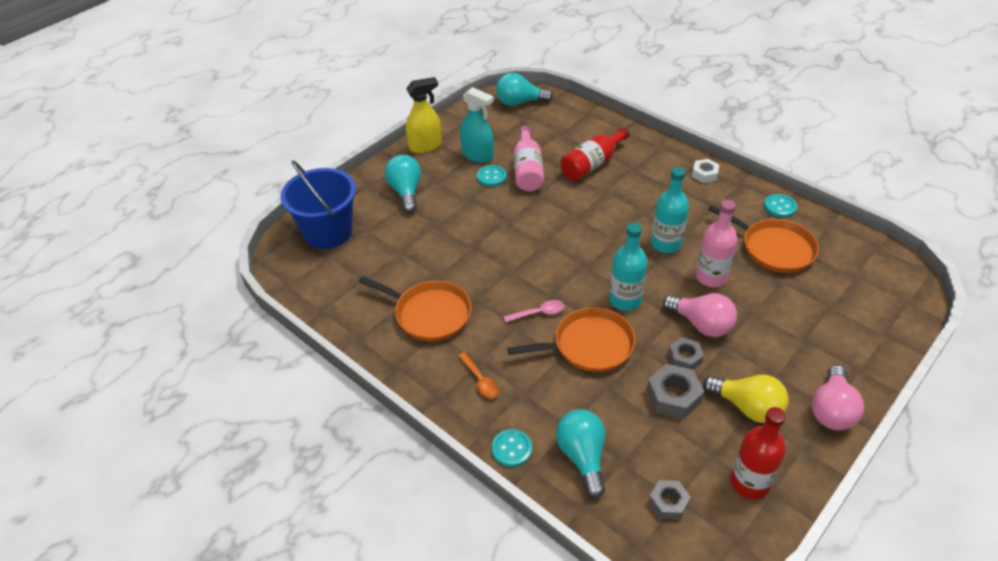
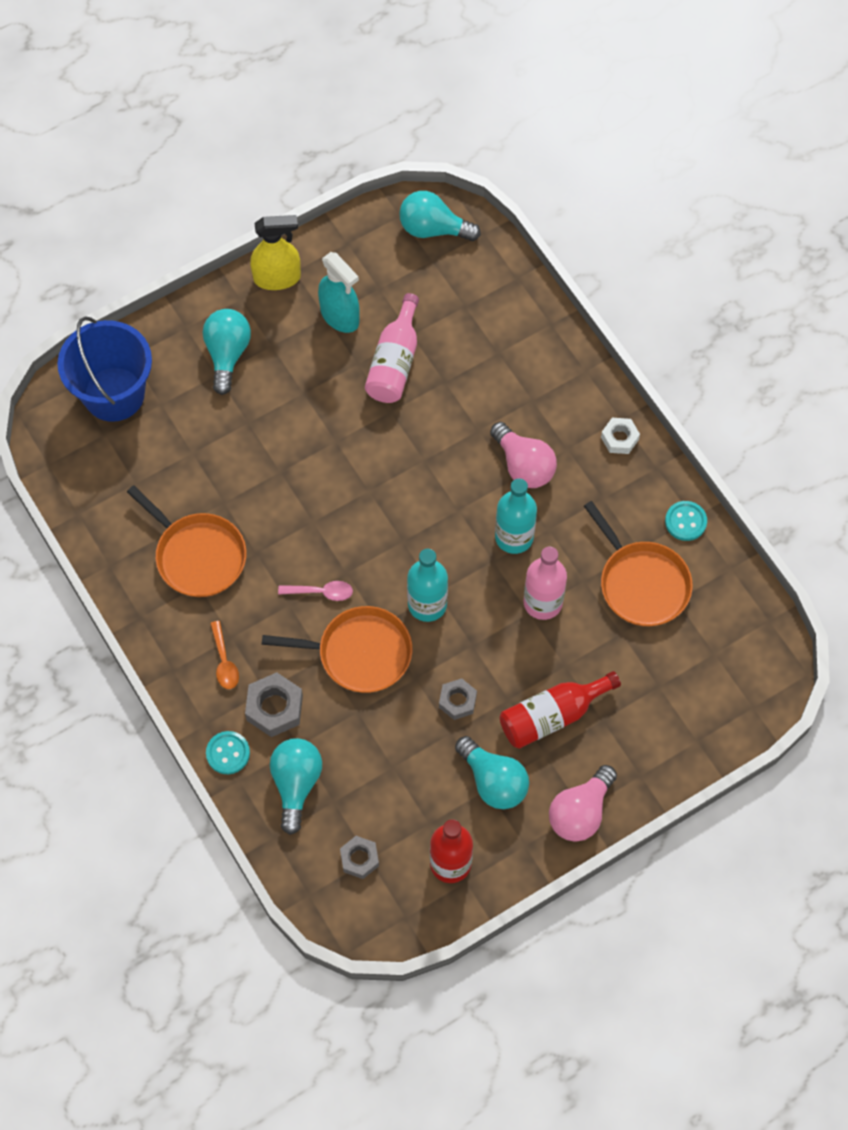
camera: 15 degrees right, 20 degrees up
(491, 177) = (344, 360): turquoise button -> none
(592, 164) = (483, 377): red bottle -> red bottle (552, 716)
(673, 396) = (422, 744): grey nut -> grey nut (274, 708)
(701, 324) = (498, 664): pink light bulb -> pink light bulb (523, 465)
(747, 407) = (493, 781): yellow light bulb -> turquoise light bulb

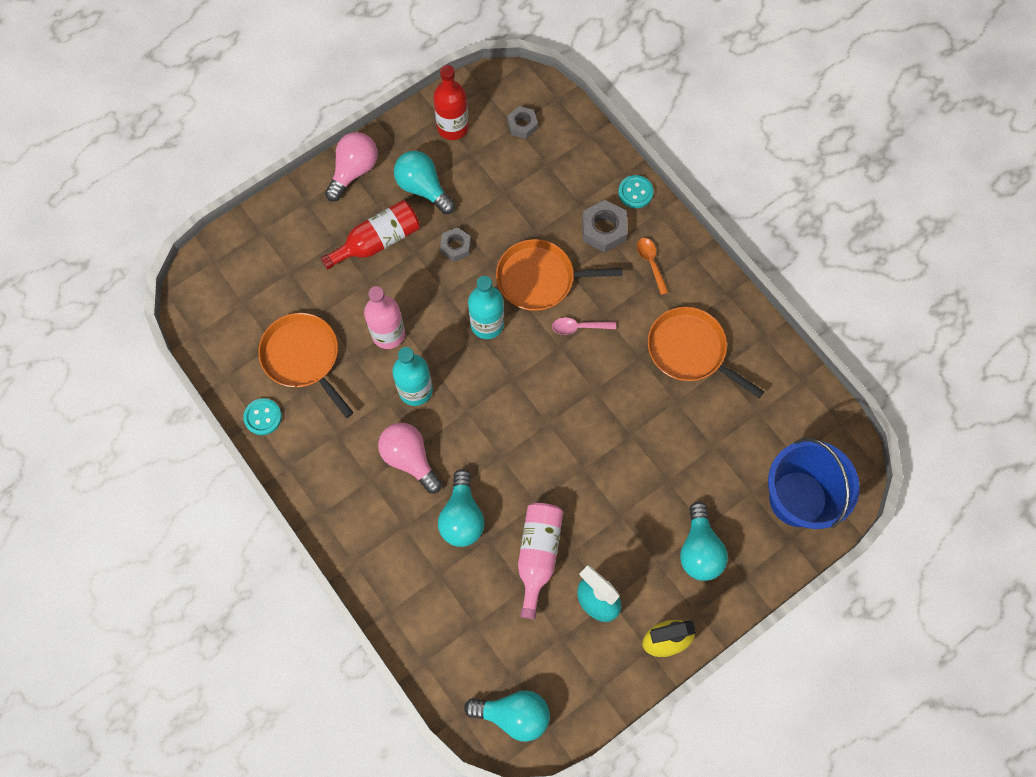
camera: 175 degrees right, 5 degrees up
(296, 784) = (578, 174): turquoise light bulb -> turquoise light bulb (462, 517)
(619, 438) = (321, 493): white nut -> none

